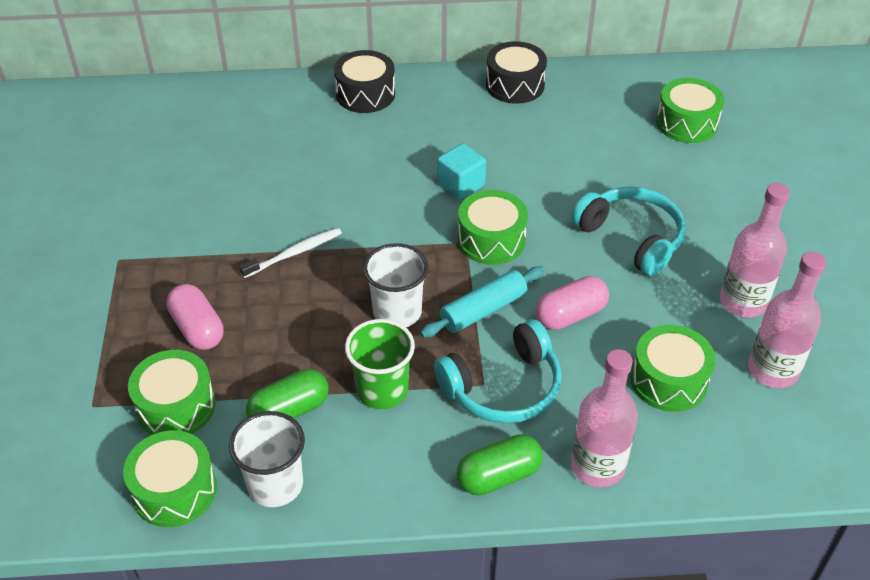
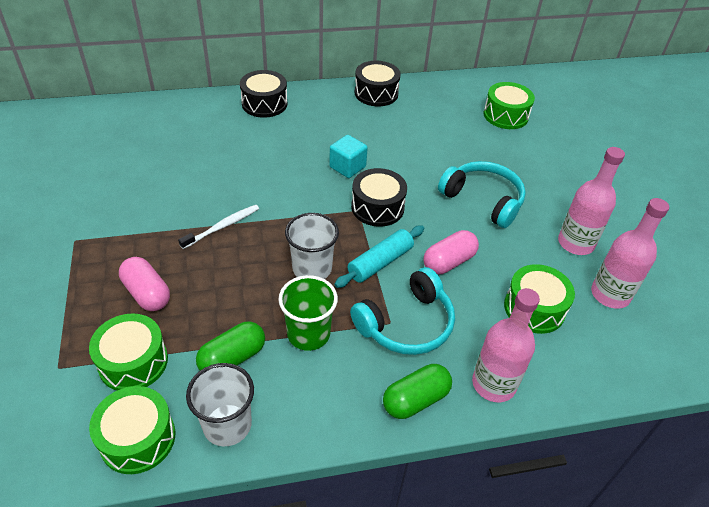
camera: 10 degrees left, 0 degrees up
(491, 240) = (377, 207): green drum -> black drum

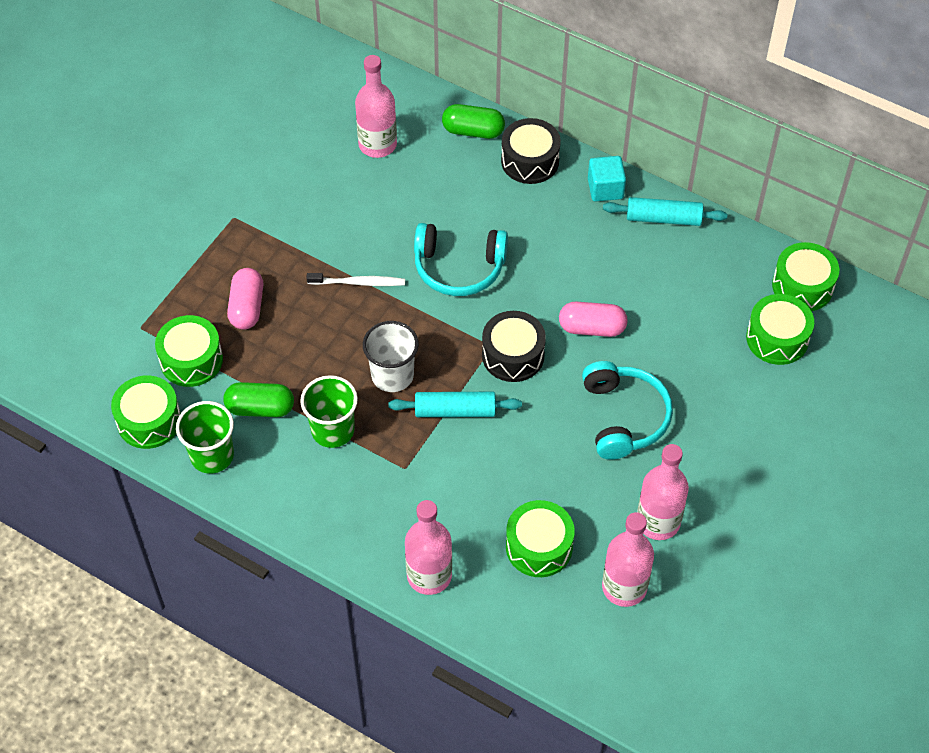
camera: 45 degrees right, 10 degrees up
(149, 142) = (377, 144): none -> pink bottle
(227, 425) = (212, 456): white cup -> green cup
(347, 167) = (532, 292): turquoise cube -> turquoise cube (605, 189)
(376, 93) = (663, 218): black drum -> turquoise rolling pin
(406, 324) = (416, 479): turquoise headphones -> turquoise headphones (459, 268)
(415, 400) = (357, 540): green capsule -> green capsule (473, 131)
(449, 262) = (515, 453): pink capsule -> pink capsule (592, 328)
(485, 87) = (802, 286): none -> green drum

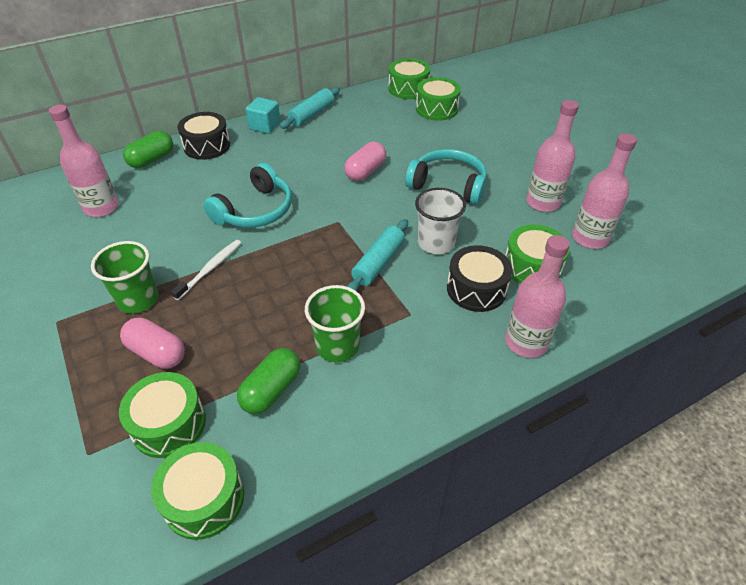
camera: 60 degrees left, 10 degrees down
(212, 456) = (292, 456): green cup -> green cup (138, 299)
(392, 375) = (316, 285): white cup -> white cup (436, 243)
(513, 355) = (355, 214): black drum -> black drum (476, 289)

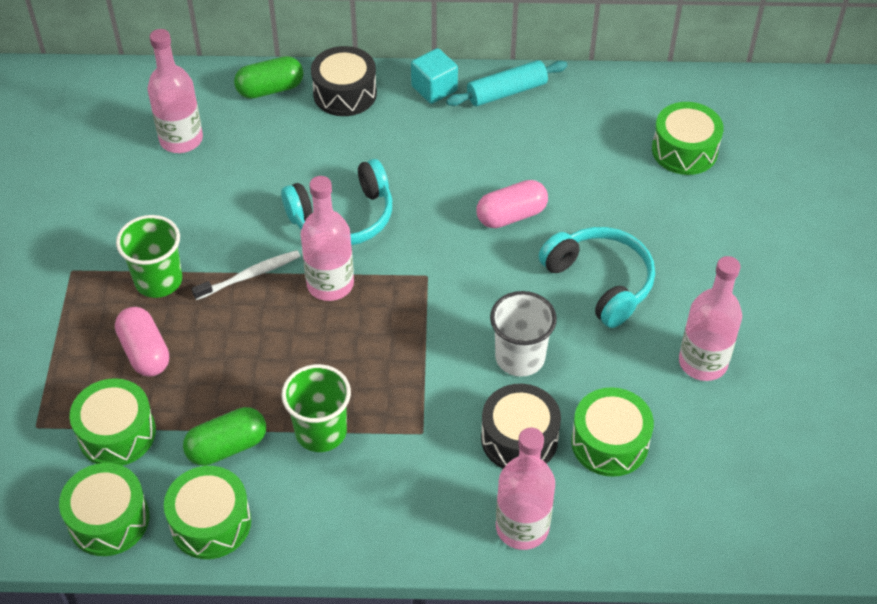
camera: 30 degrees right, 5 degrees up
(378, 263) = (434, 352): turquoise rolling pin -> none
(408, 89) = (672, 97): green drum -> green drum (211, 522)
(590, 238) = (718, 440): pink bottle -> pink bottle (330, 284)

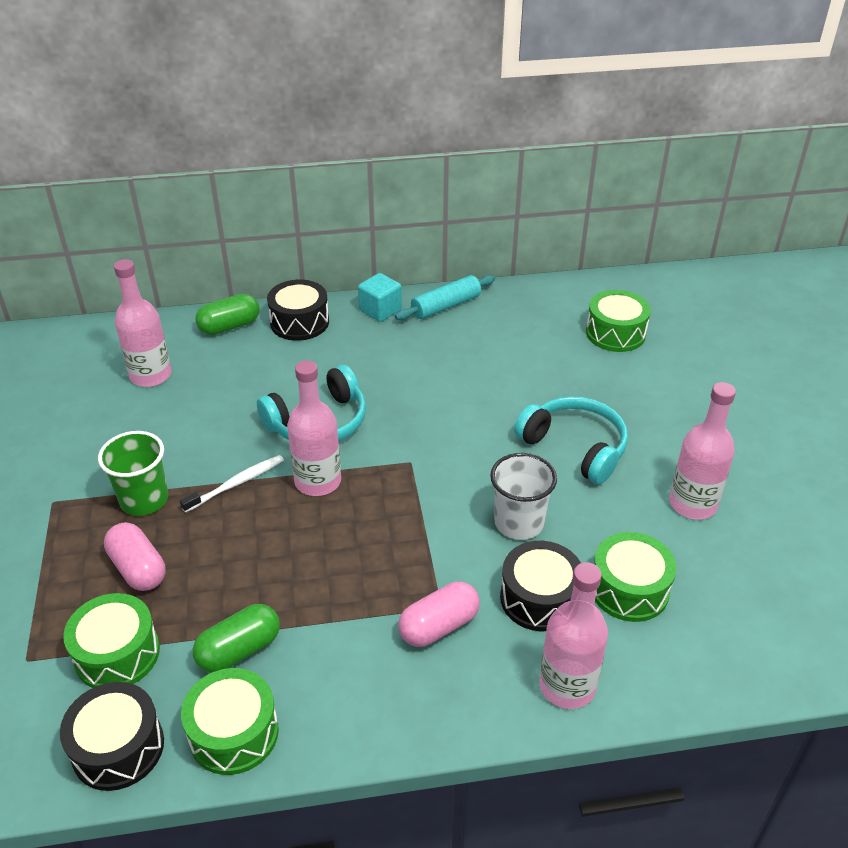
camera: 10 degrees left, 10 degrees down
(109, 519) = (118, 748): green drum -> black drum
(321, 431) = (336, 620): green cup -> none
(511, 215) = (477, 402): pink capsule -> pink capsule (439, 626)

